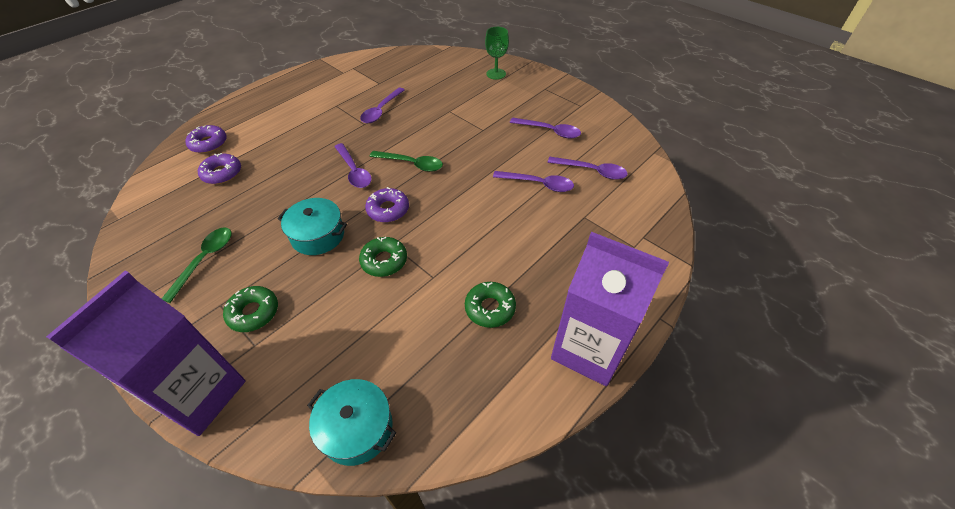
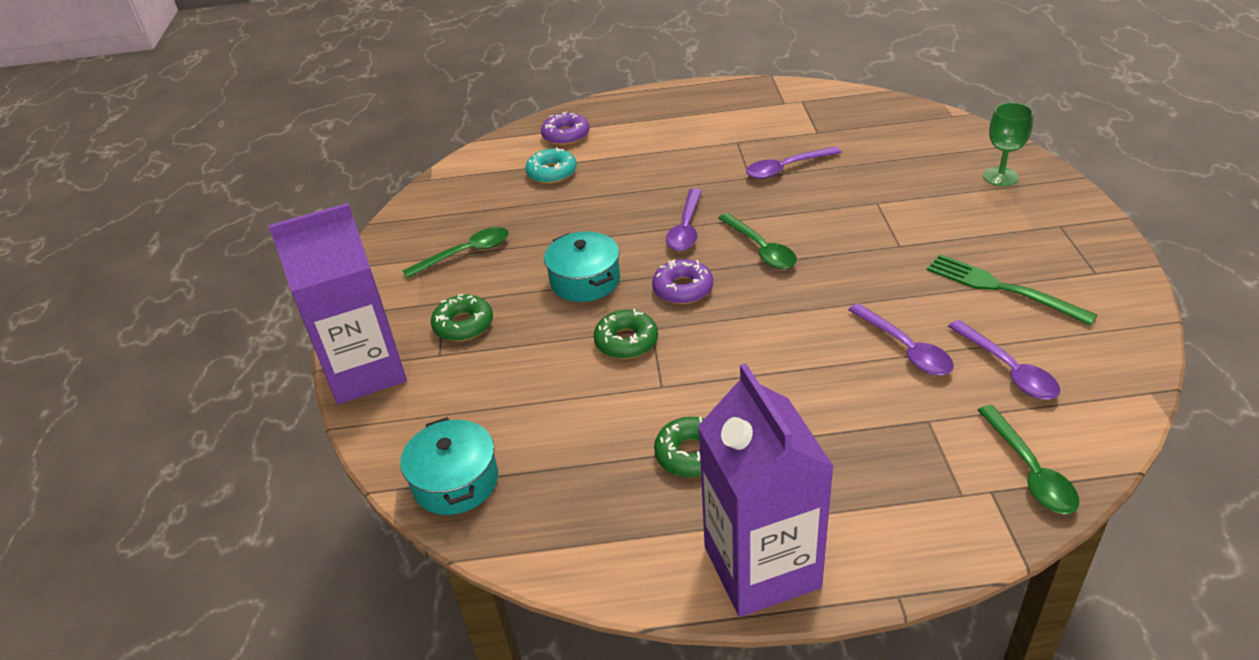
camera: 45 degrees right, 10 degrees down
(222, 173) = (552, 172): purple donut -> turquoise donut
(550, 131) = (1000, 288): purple spoon -> green fork
(648, 217) = (1030, 471): none -> green spoon

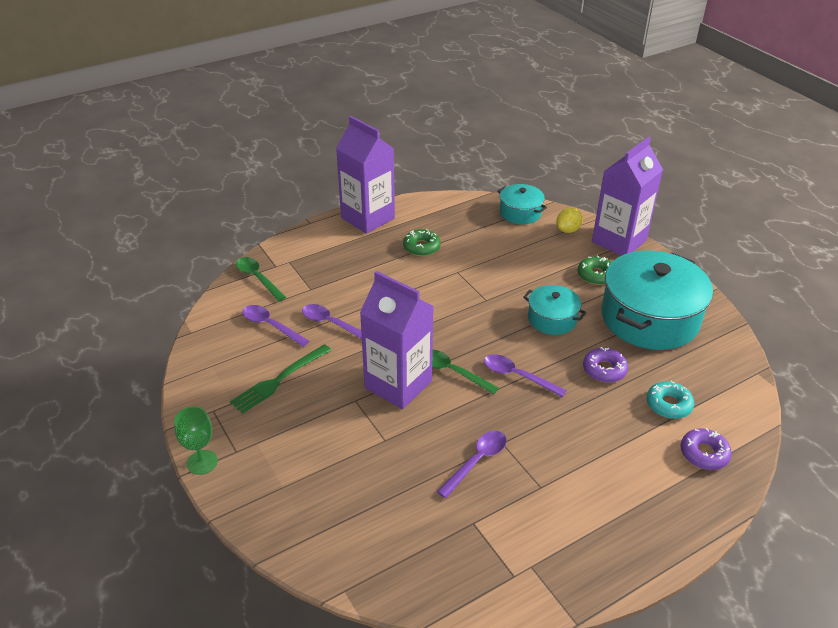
camera: 150 degrees right, 0 degrees up
(416, 416) = (568, 230): none -> yellow lemon
(466, 253) = (649, 318): green spoon -> turquoise pot
(626, 341) = (494, 289): green donut -> none
(683, 289) = (485, 329): purple donut -> purple donut (604, 370)
(686, 229) = (517, 376): purple spoon -> purple spoon turned 45 degrees counterclockwise
(837, 250) = (398, 384): none -> purple carton
(1000, 176) = (286, 499): green goblet -> green goblet (202, 462)
(1000, 288) = (278, 380): green fork -> green fork turned 120 degrees clockwise

